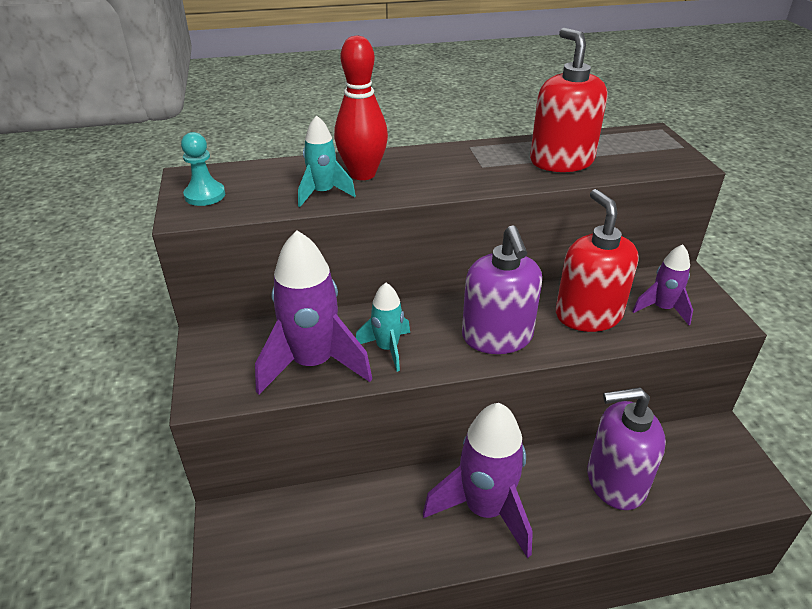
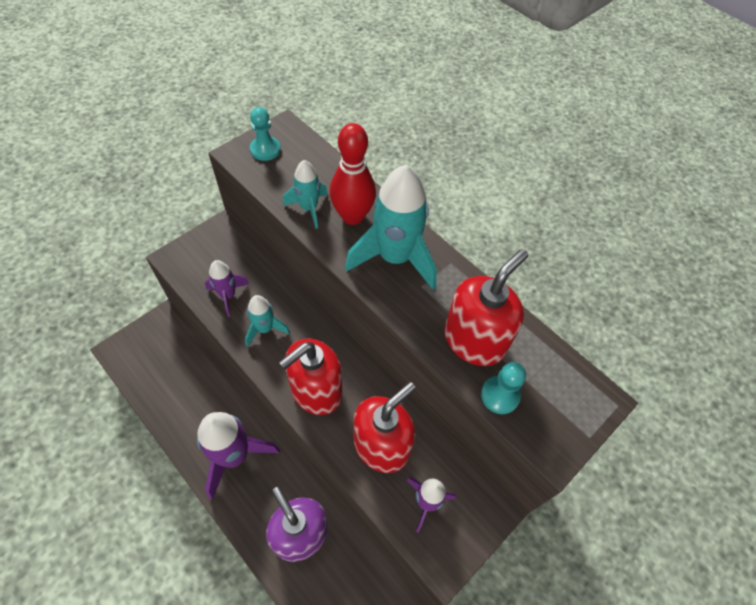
camera: 55 degrees right, 20 degrees up
(313, 364) = (228, 295): purple rocket -> purple rocket, size x0.54
(437, 168) = (395, 258): none -> turquoise rocket
(497, 337) = (316, 391): purple soap dispenser -> red soap dispenser
(624, 167) = (500, 395): none -> turquoise pawn

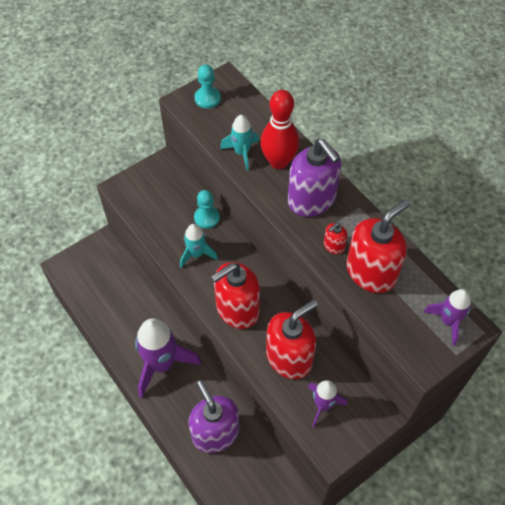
camera: 10 degrees right, 0 degrees up
(228, 295) = (166, 223): purple rocket -> purple rocket (448, 321)
(395, 258) = (312, 200): turquoise rocket -> purple soap dispenser
(426, 311) = (334, 246): none -> red soap dispenser
(500, 395) = (386, 317): turquoise pawn -> turquoise pawn (206, 218)

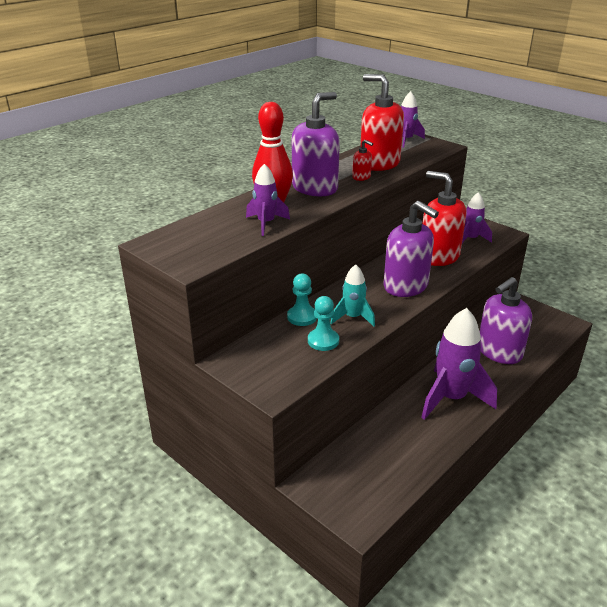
camera: 100 degrees left, 25 degrees down
(207, 98) = (185, 250): turquoise pawn -> turquoise pawn (323, 341)
(237, 309) = (406, 286): red soap dispenser -> purple soap dispenser
(242, 153) = (266, 223): turquoise rocket -> purple rocket

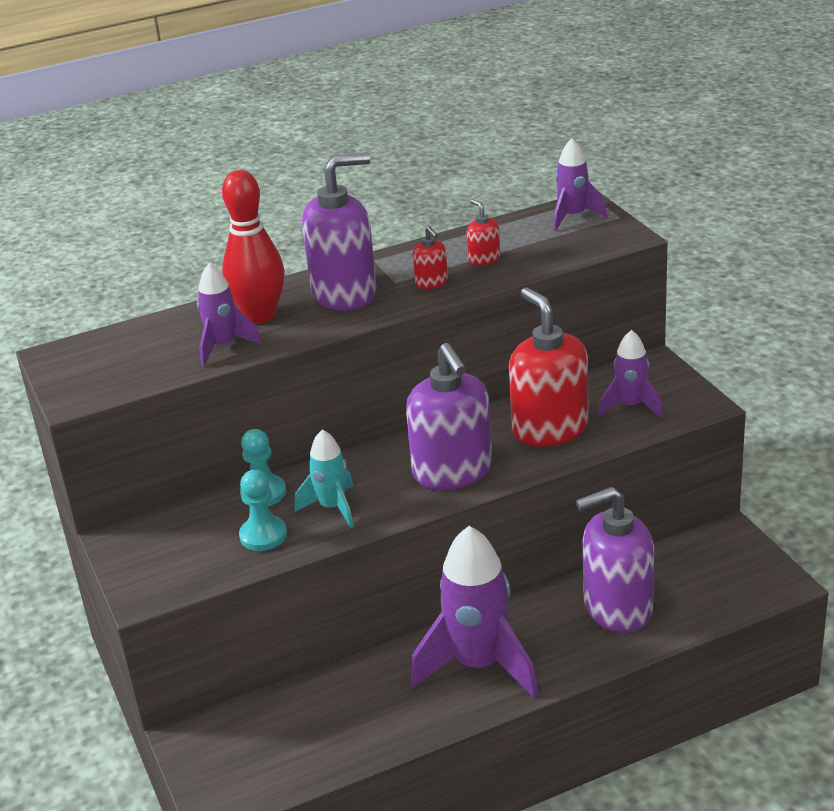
camera: 25 degrees right, 0 degrees up
(379, 163) = (484, 259): red soap dispenser -> red soap dispenser, size x0.43

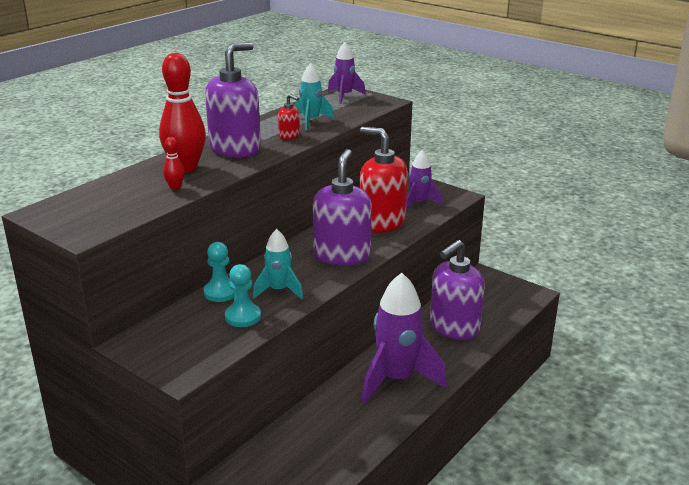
camera: 30 degrees left, 5 degrees down
(223, 346) = (175, 187): purple rocket -> red bowling pin
(453, 471) = (342, 255): purple soap dispenser -> purple soap dispenser turned 120 degrees counterclockwise
(484, 259) = (311, 121): red soap dispenser -> turquoise rocket

